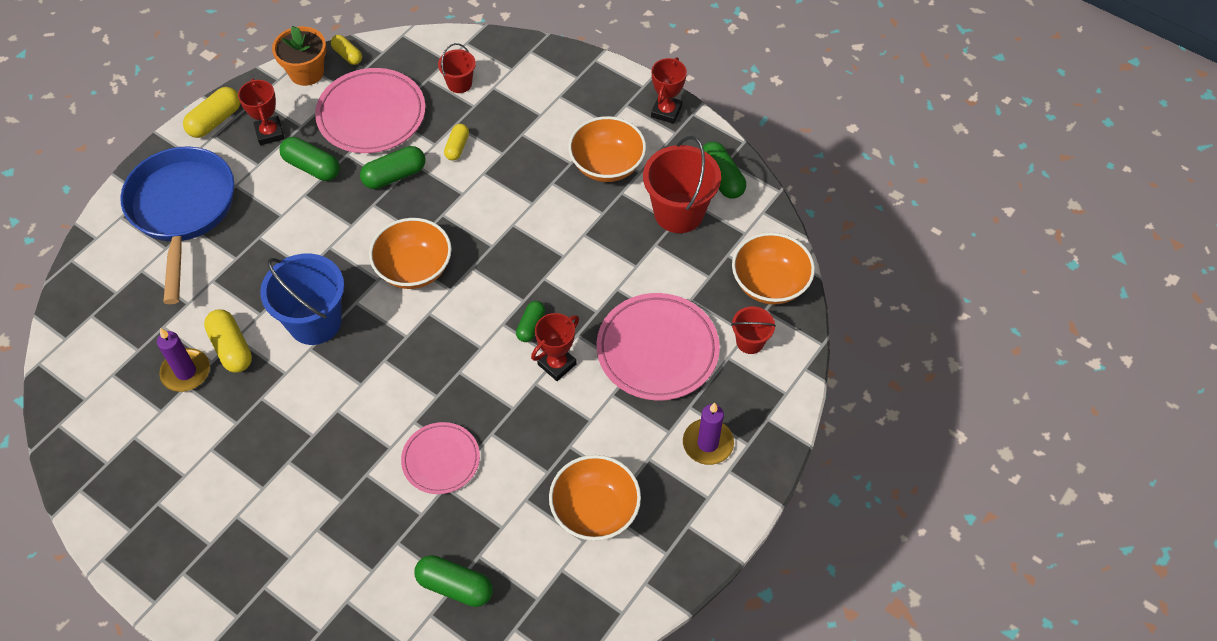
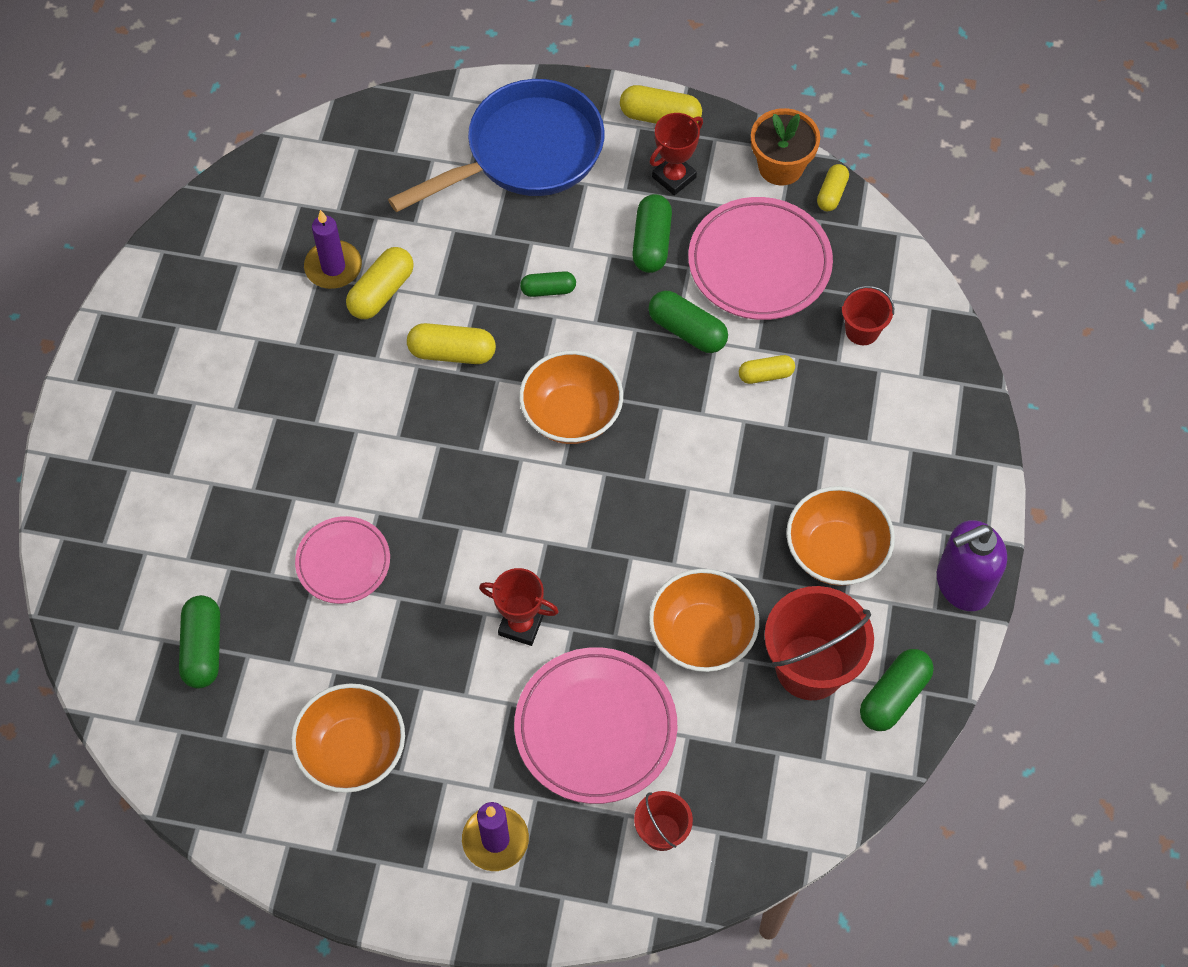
camera: 65 degrees right, 5 degrees up
(315, 322) = (452, 353): blue bucket -> yellow capsule
(531, 326) = (558, 573): green capsule -> green capsule (548, 290)
(666, 111) = (962, 584): red trophy -> purple soap dispenser
(769, 283) = (761, 821): orange bowl -> orange bowl (701, 635)

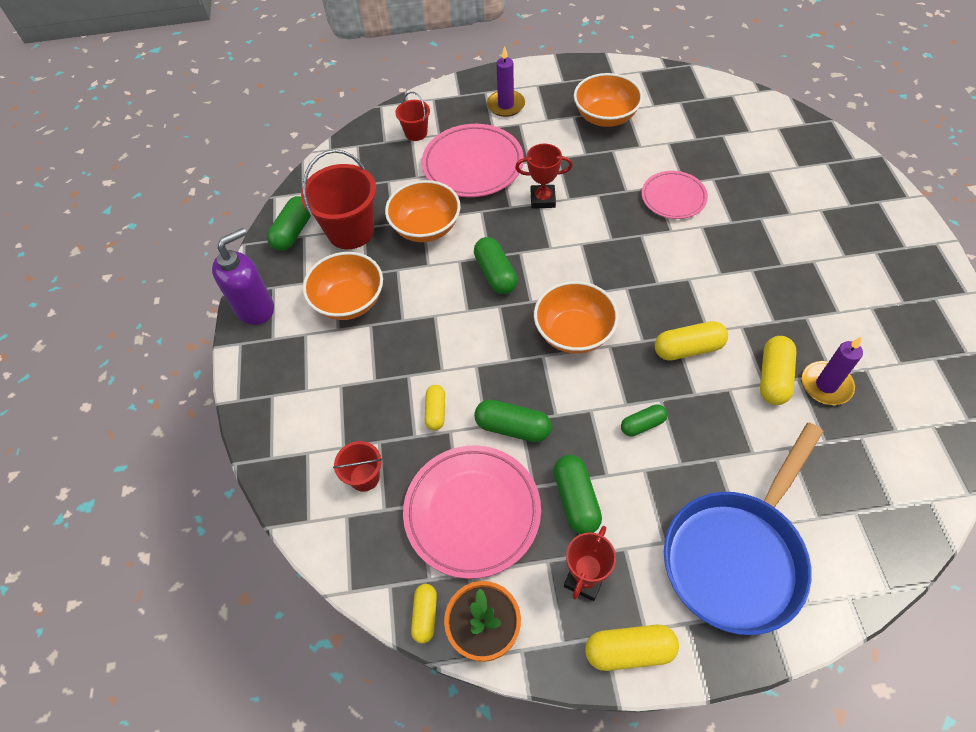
camera: 165 degrees right, 5 degrees down
(203, 648) = (723, 134): green capsule -> green capsule (495, 274)
(765, 375) = (436, 411): yellow capsule -> yellow capsule turned 60 degrees counterclockwise

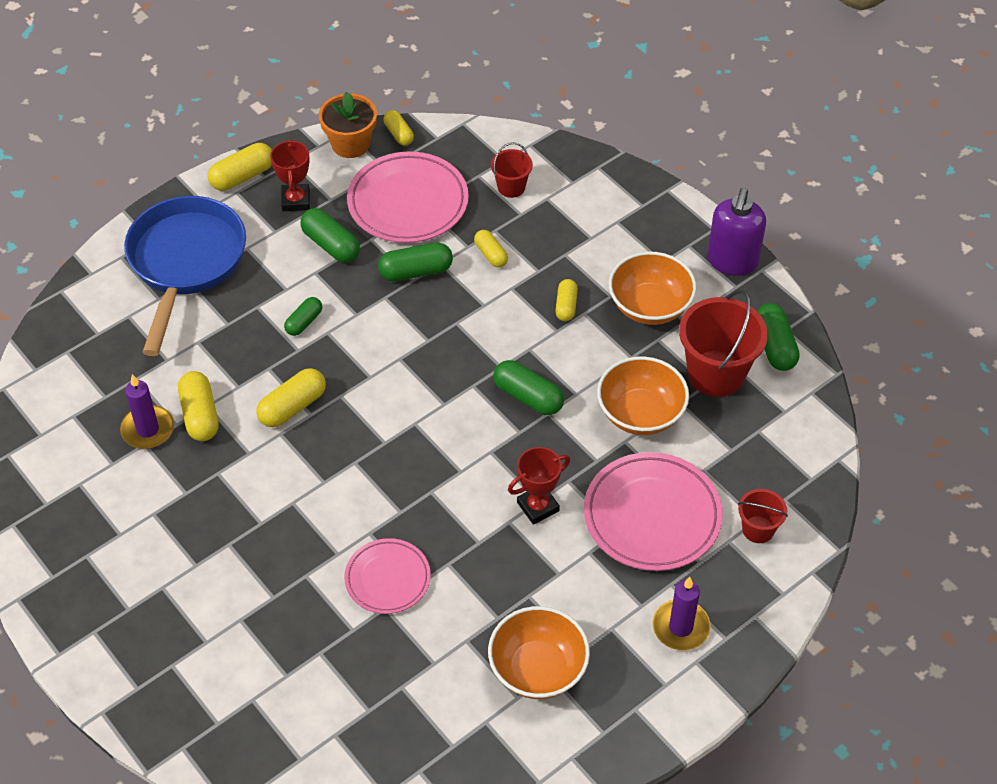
camera: 145 degrees right, 5 degrees down
(411, 332) = (566, 306): none -> yellow capsule
(574, 333) = (411, 373): orange bowl -> none

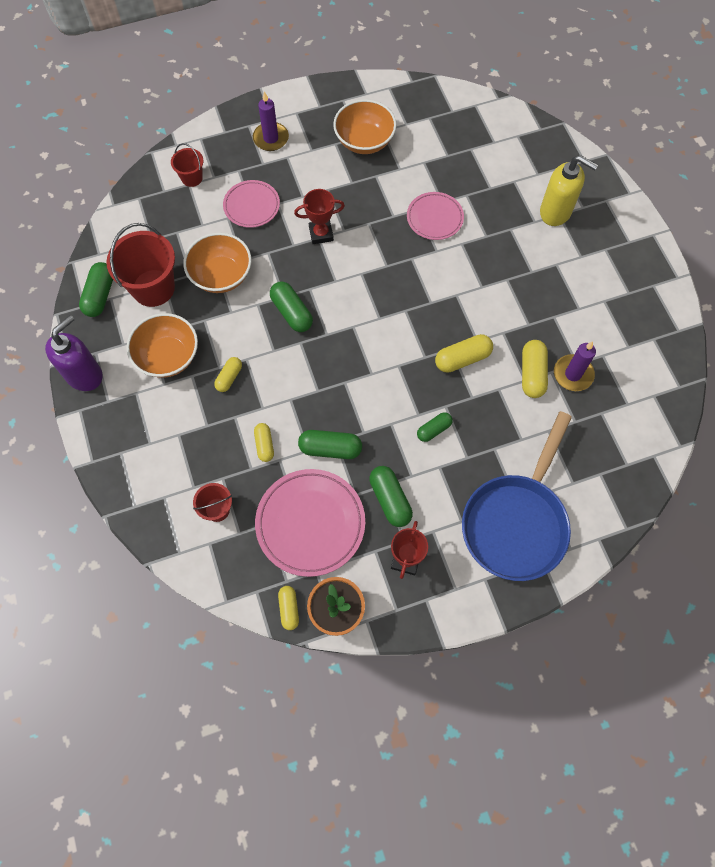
camera: 160 degrees left, 15 degrees up
(211, 644) = (556, 212): none -> yellow soap dispenser
(242, 176) = (445, 606): yellow capsule -> none
(652, 516) = (251, 206): pink plate -> pink plate, size x0.61

